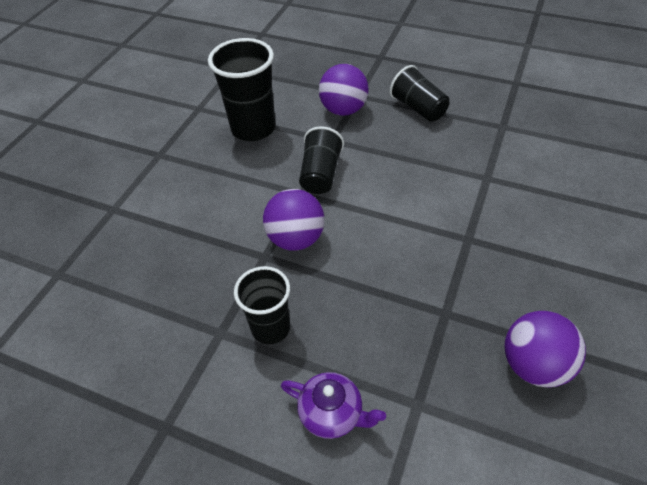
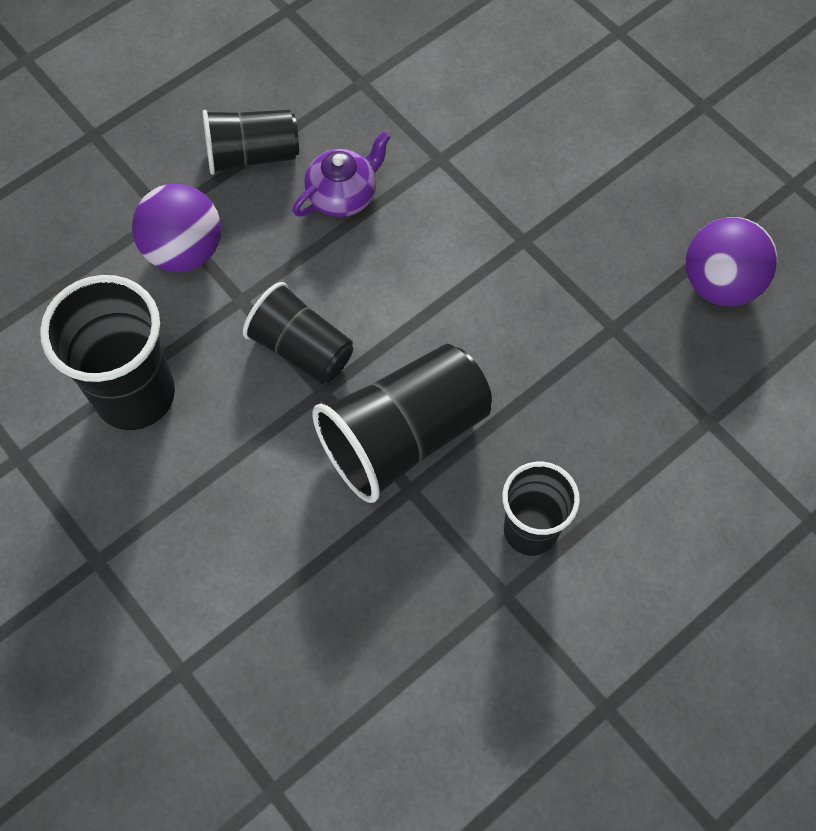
camera: 65 degrees left, 15 degrees up
(296, 239) = (403, 436): purple ball -> black cup
(332, 413) = (678, 513): purple teapot -> purple teapot (343, 195)

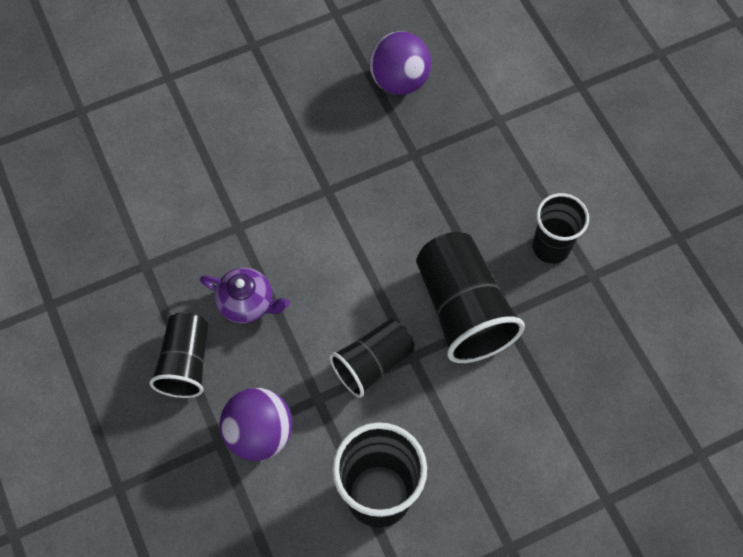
camera: 75 degrees left, 0 degrees up
(343, 195) = (247, 303): purple teapot -> purple teapot turned 135 degrees clockwise

